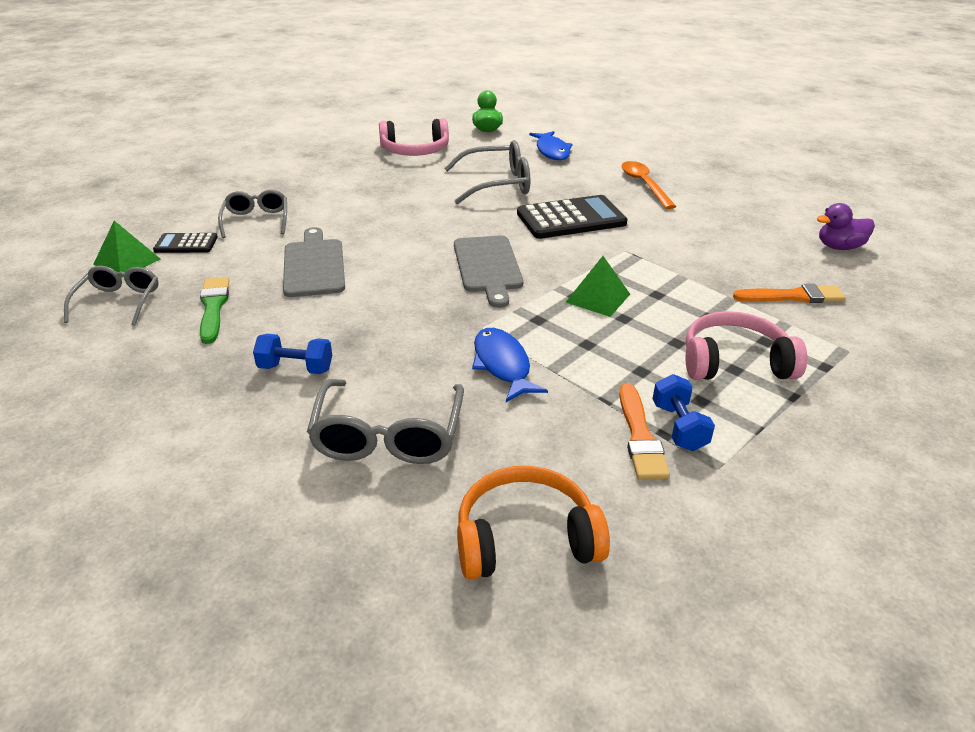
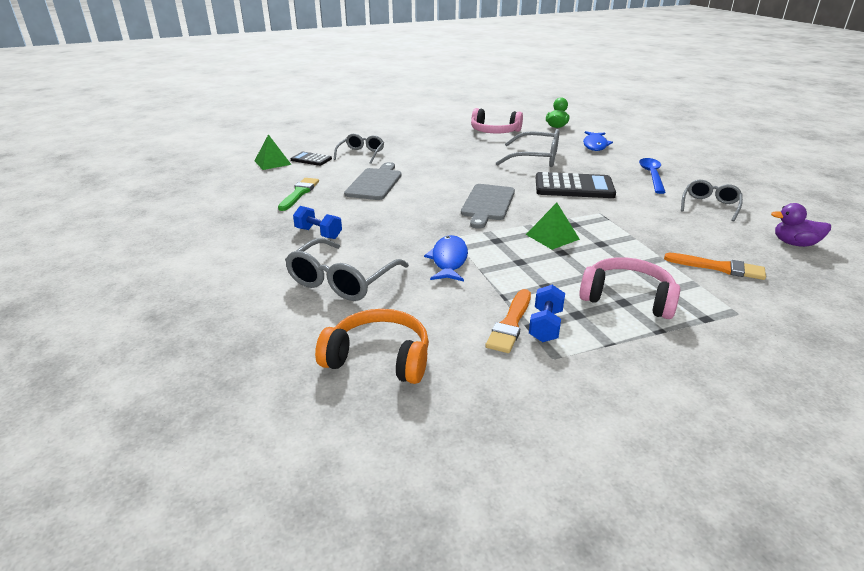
camera: 25 degrees right, 5 degrees down
(119, 302) = (252, 181): grey glasses -> grey glasses (710, 206)
(644, 185) = (651, 176): orange spoon -> blue spoon

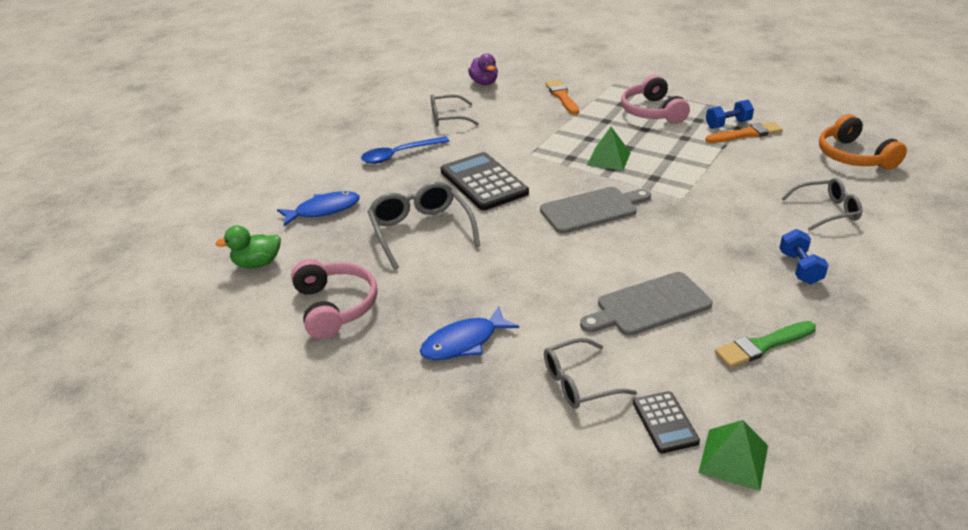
camera: 125 degrees left, 5 degrees up
(342, 281) = (826, 211): grey glasses -> grey glasses, size x0.67
(449, 260) = (719, 183): blue fish -> blue fish (464, 342)

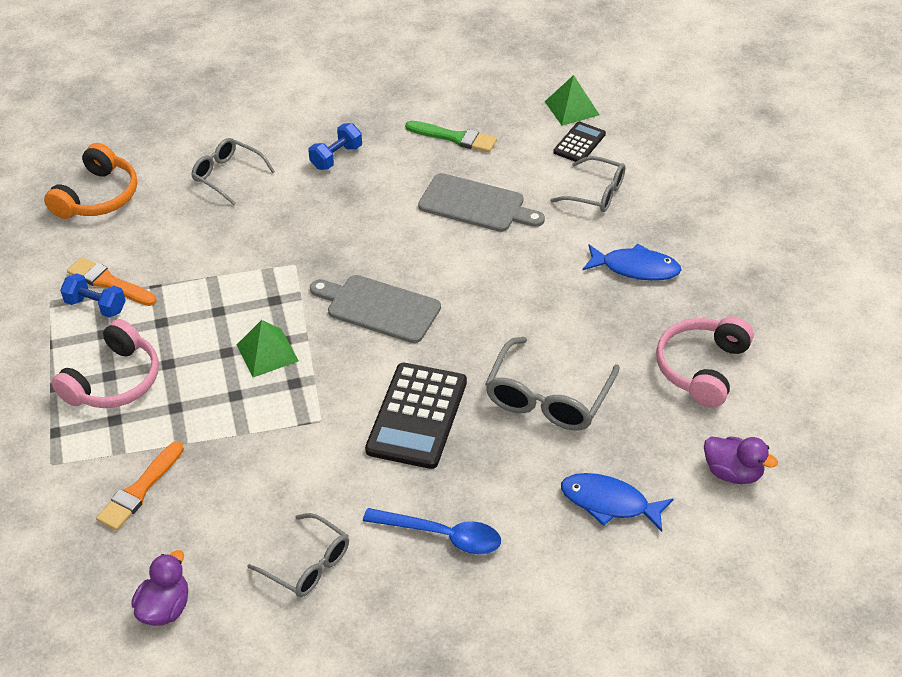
camera: 135 degrees left, 10 degrees up
(257, 263) = (733, 472): green duck -> purple duck

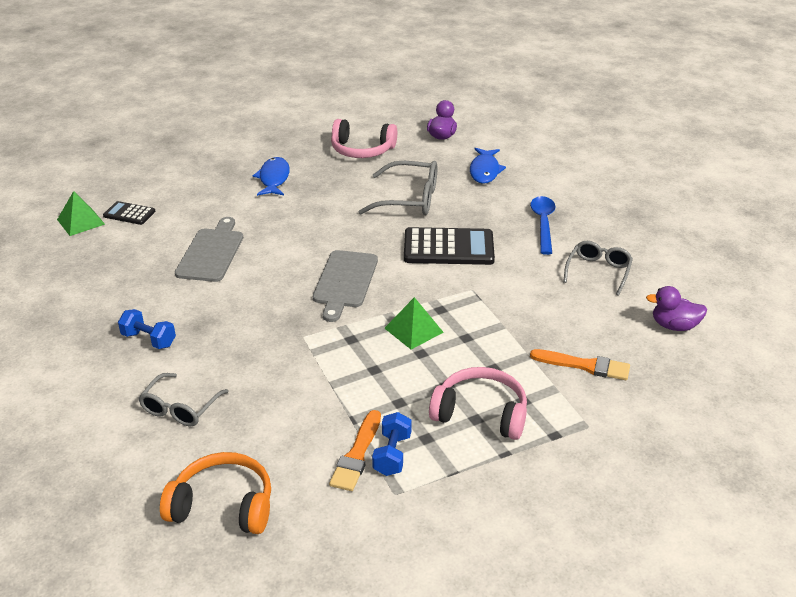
camera: 105 degrees left, 10 degrees down
(455, 138) = (120, 275): green brush -> none
(596, 193) = (192, 201): grey glasses -> none

